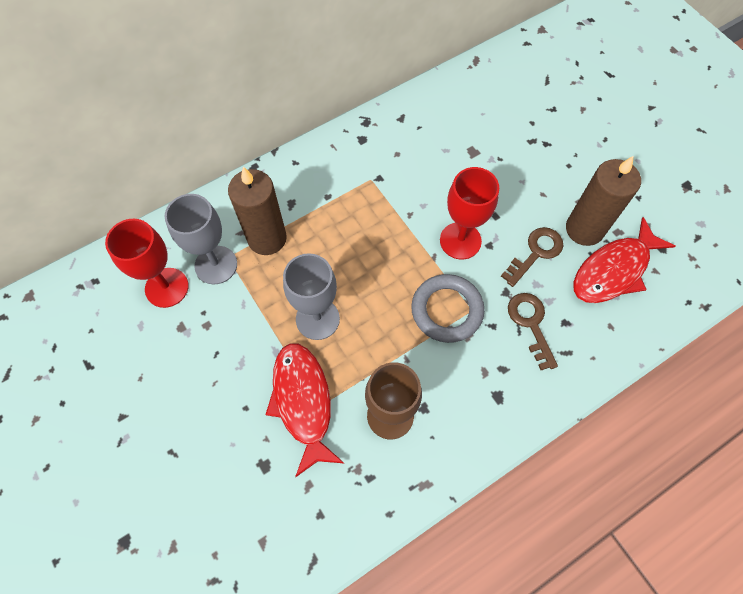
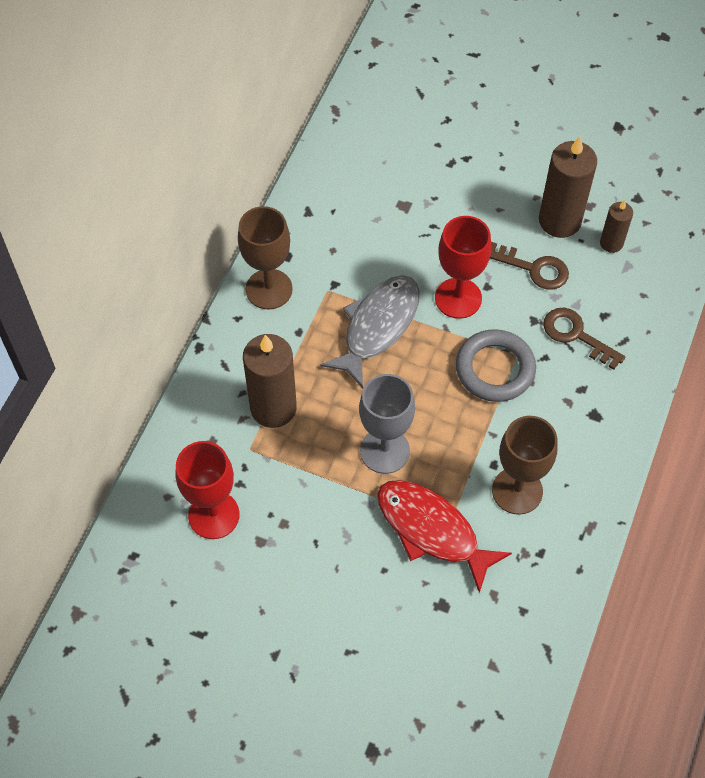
camera: 35 degrees left, 5 degrees down
(216, 265) = (244, 464): grey goblet -> none
(331, 155) = (269, 289): none -> brown goblet
(385, 226) = (377, 327): none -> grey fish
(536, 253) = (533, 268): brown key -> brown key turned 105 degrees clockwise
(614, 270) = (611, 243): red fish -> brown candle

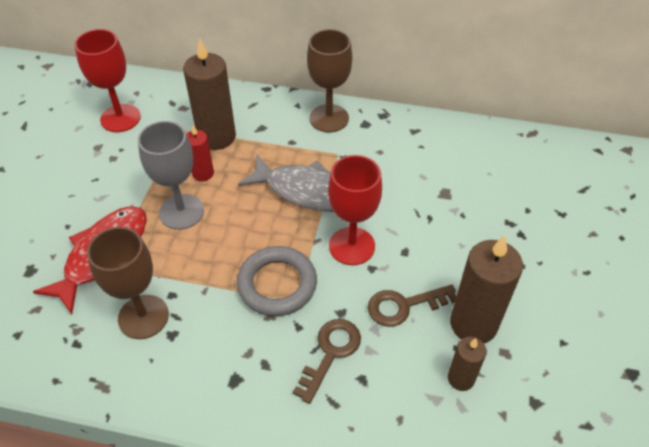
camera: 80 degrees right, 10 degrees down
(331, 426) = (203, 173): none -> red candle
(533, 268) = (404, 305): brown key -> brown key turned 60 degrees clockwise

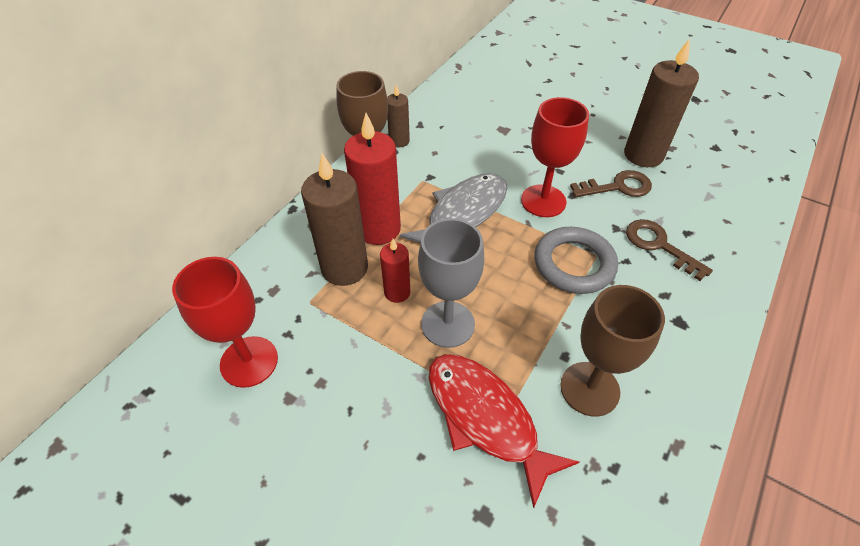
camera: 70 degrees left, 0 degrees up
(265, 143) = (378, 229): none -> red candle
(404, 305) = (617, 187): brown key -> brown key turned 105 degrees counterclockwise
(461, 378) = (692, 177): brown candle -> brown candle (399, 141)

